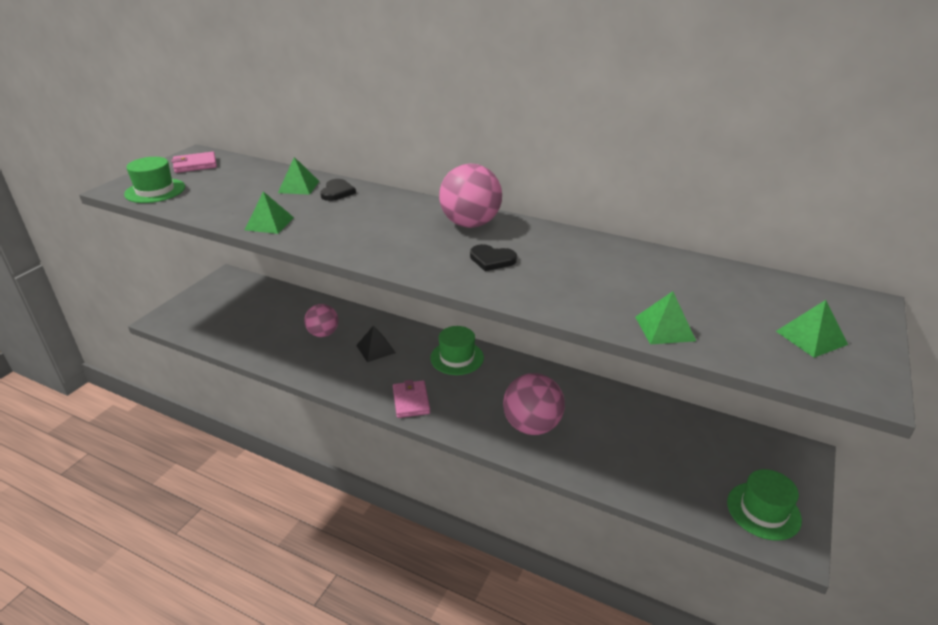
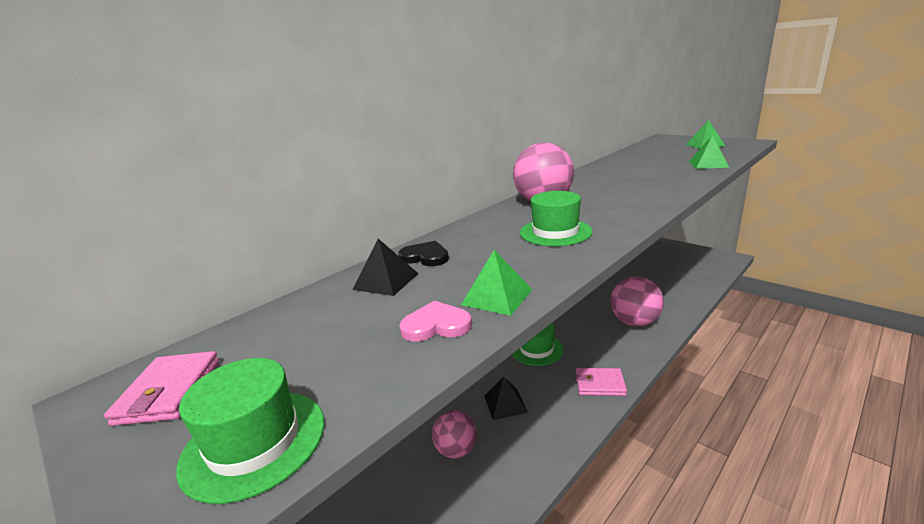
camera: 70 degrees left, 10 degrees down
(238, 210) = (436, 325): none -> pink heart
(299, 187) = (386, 281): green pyramid -> black pyramid
(492, 260) = (614, 197): black heart -> none
(763, 510) = (704, 259): green hat -> green hat (555, 232)

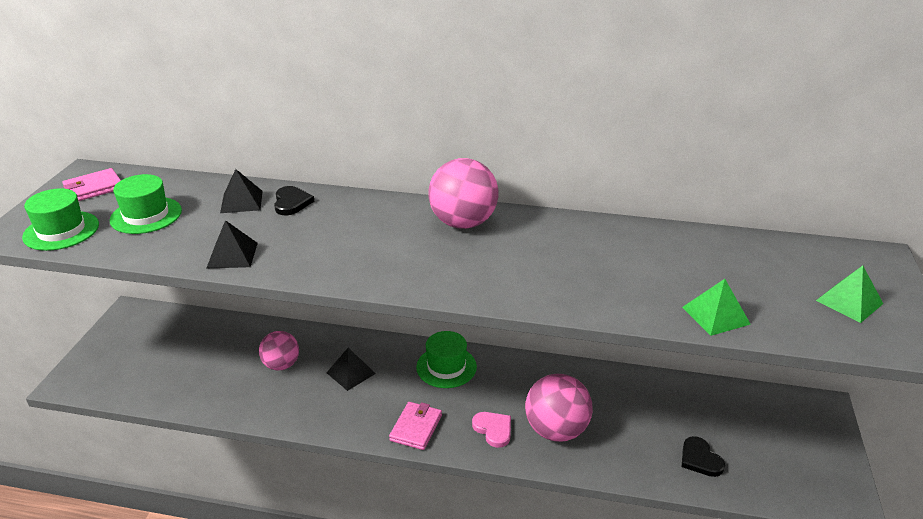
camera: 55 degrees right, 10 degrees up
(436, 325) = (184, 243): pink heart -> pink heart (493, 429)
(497, 297) = (232, 255): green pyramid -> black pyramid
(555, 232) = (376, 250): green hat -> green hat (146, 215)
(600, 384) = (416, 428): pink wallet -> pink wallet turned 45 degrees clockwise
(682, 283) = (700, 459): none -> black heart

